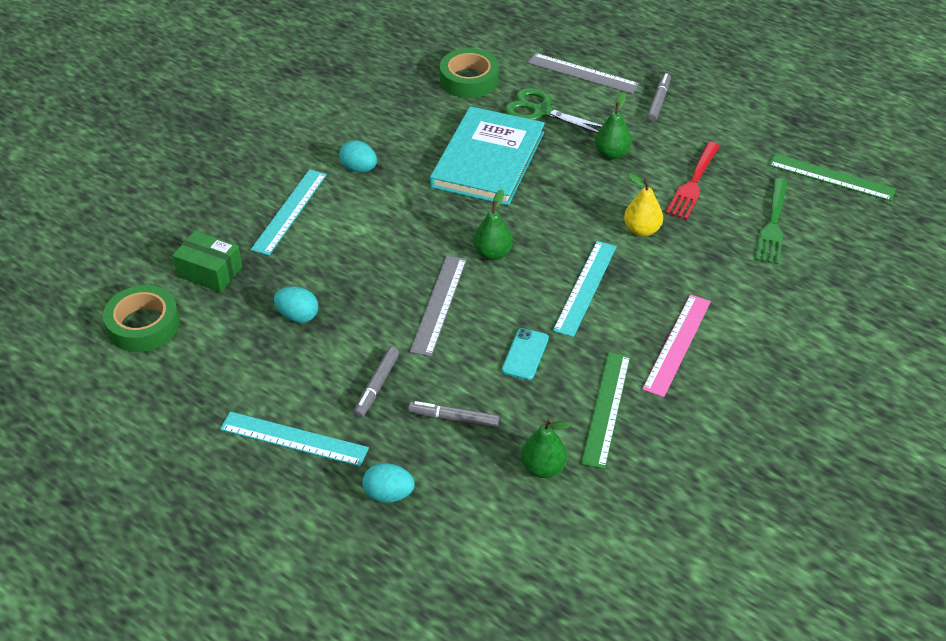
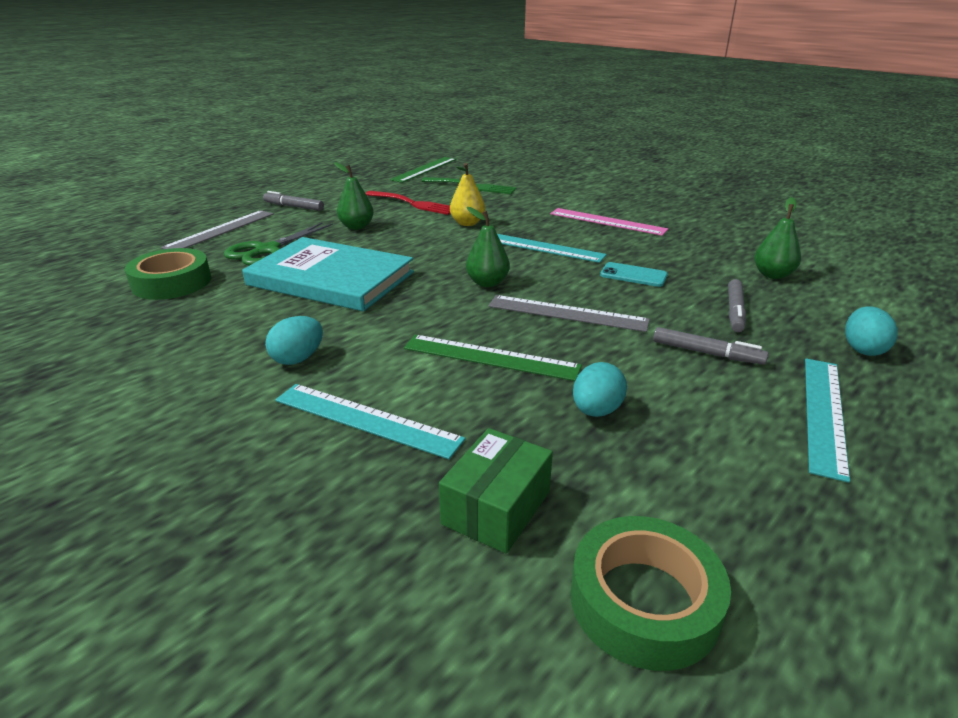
camera: 85 degrees left, 15 degrees down
(606, 408) = (689, 248): green ruler -> green ruler (490, 357)

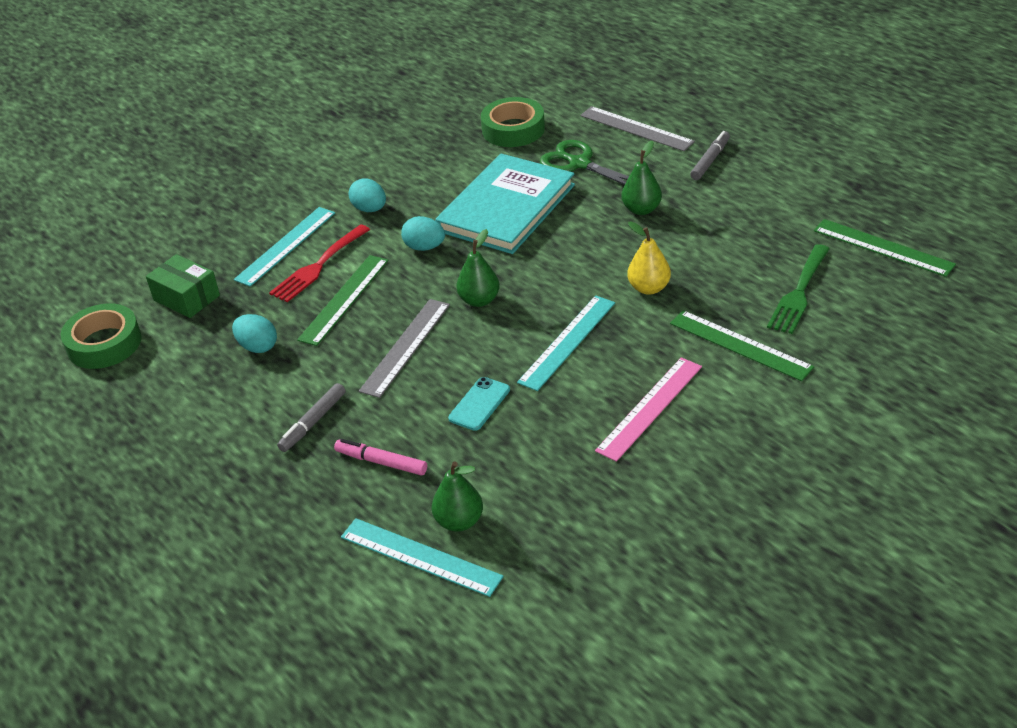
camera: 100 degrees right, 10 degrees up
(414, 204) = (722, 245): red fork -> red fork (318, 266)
(531, 200) = (740, 345): none -> green ruler
(735, 311) = (381, 462): grey marker -> pink marker
(824, 413) = (211, 466): turquoise ruler -> turquoise ruler (420, 556)
(863, 349) = (287, 531): turquoise egg -> turquoise egg (424, 247)

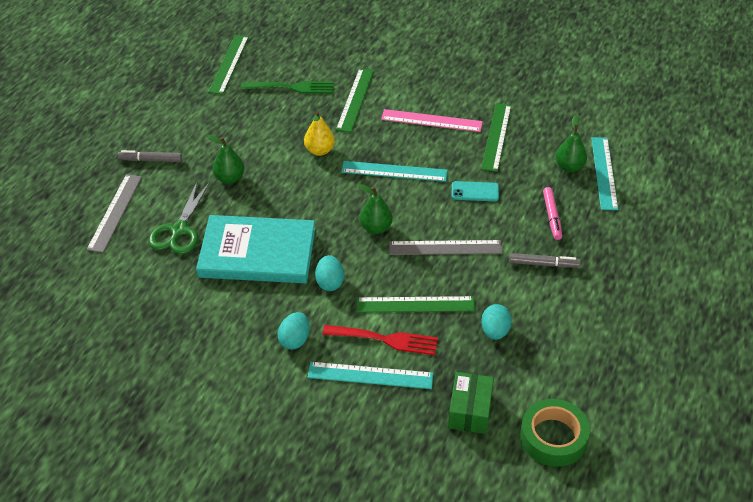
camera: 120 degrees left, 5 degrees up
(513, 129) = (137, 289): green tape -> none
(574, 465) = (496, 136): none -> green ruler

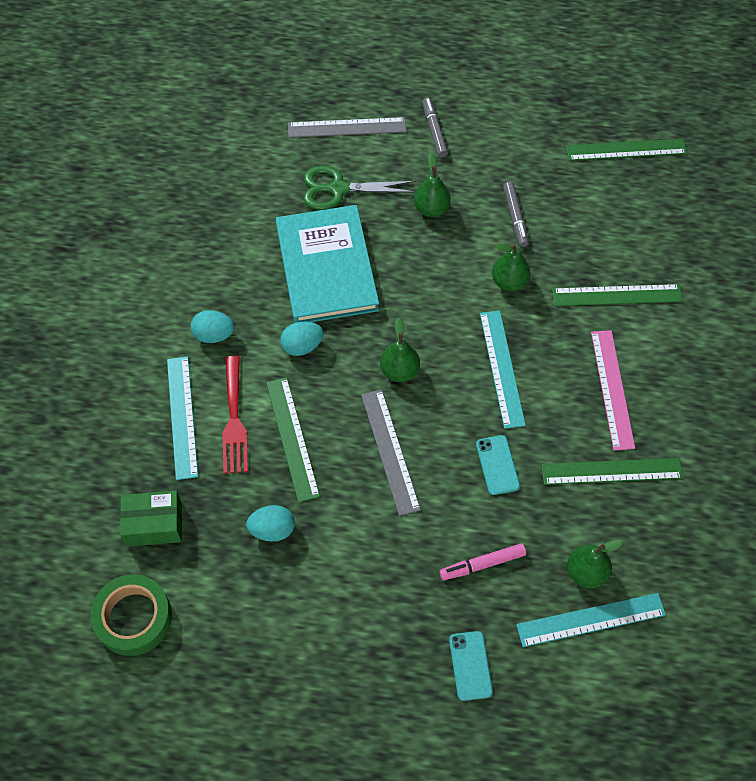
camera: 75 degrees right, 15 degrees up
(292, 87) = (611, 224): green fork -> none
(319, 150) = (509, 282): yellow pear -> green pear
(543, 264) = (395, 567): grey marker -> grey marker (515, 217)
(627, 239) = (470, 665): none -> turquoise phone

